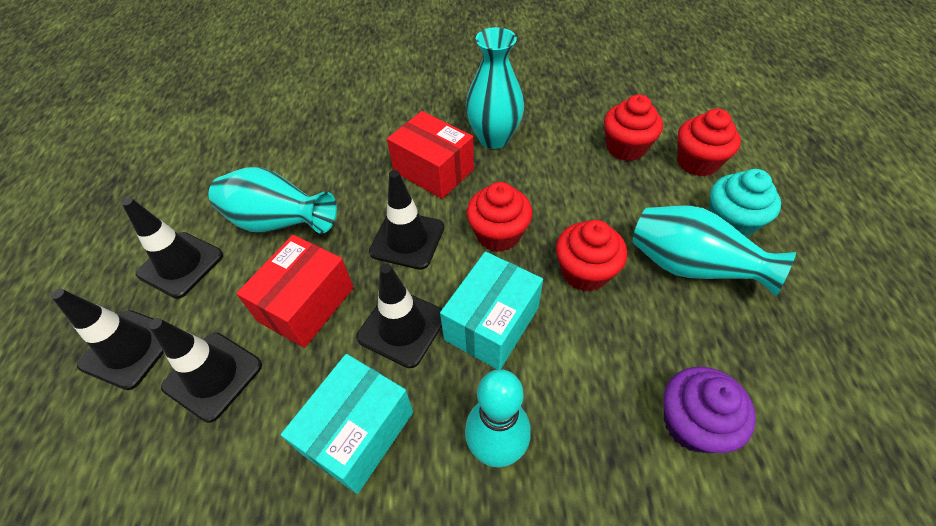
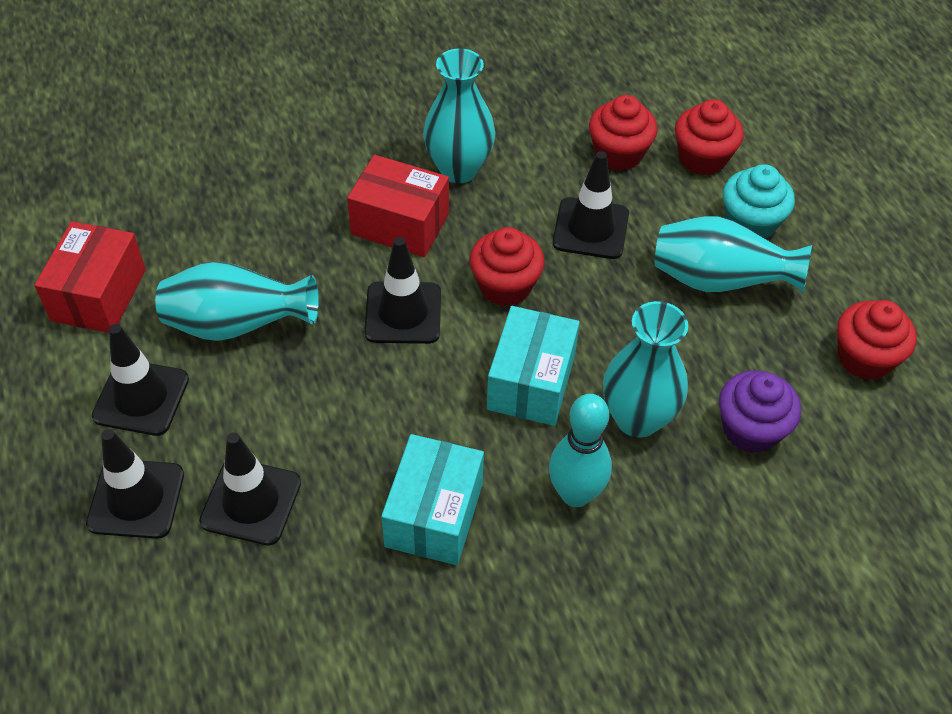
camera: 20 degrees left, 0 degrees up
(306, 304) = (318, 407): red box -> red box (99, 295)
(402, 327) = (436, 407): black traffic cone -> black traffic cone (590, 228)
(580, 382) = (637, 418): none -> turquoise vase
(585, 272) = (612, 308): red cupcake -> red cupcake (864, 358)

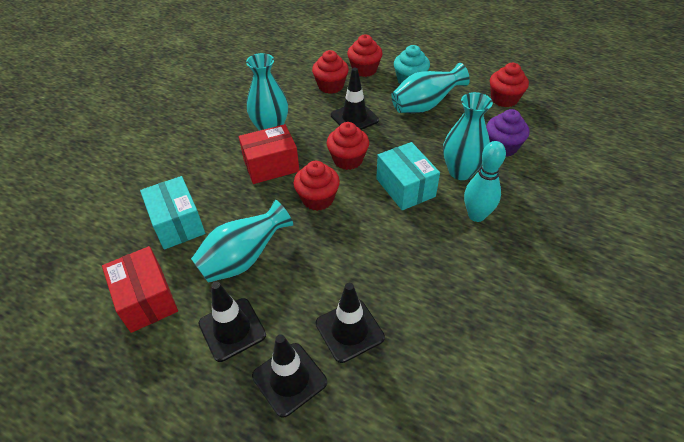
camera: 40 degrees left, 5 degrees down
(403, 313) = (317, 199): black traffic cone -> red cupcake
(434, 515) = (435, 267): turquoise box -> turquoise box (177, 224)

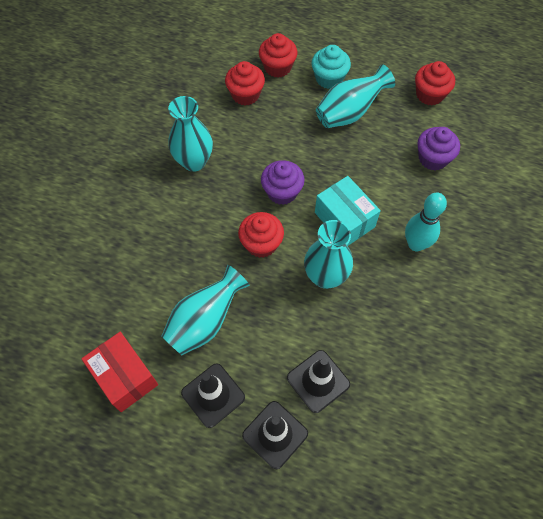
camera: 10 degrees left, 15 degrees up
(177, 224) = (129, 290): turquoise box -> none
(271, 166) = (205, 209): red box -> none
(348, 160) = (282, 192): red cupcake -> purple cupcake
(354, 118) = (279, 136): black traffic cone -> none
(461, 171) = (395, 194): turquoise vase -> turquoise vase (325, 276)

